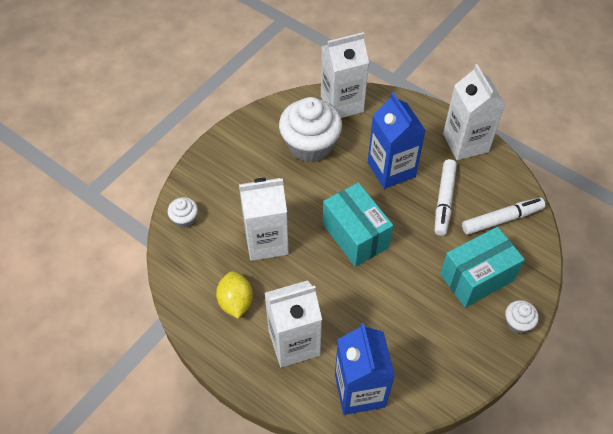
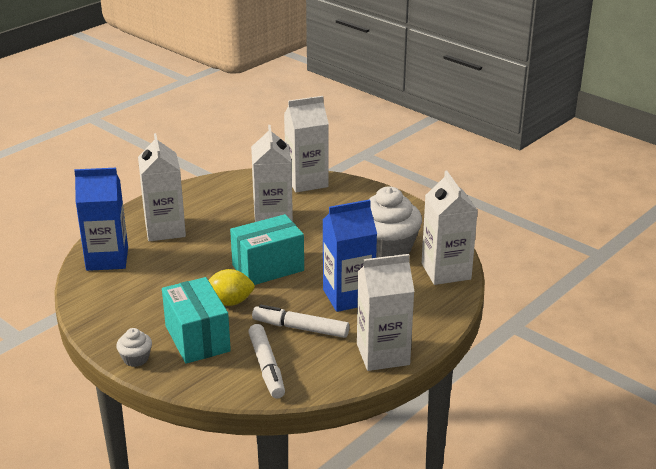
camera: 95 degrees right, 25 degrees down
(184, 219) = (306, 182): white cupcake -> white carton
(235, 302) = (214, 204): yellow lemon -> yellow lemon (229, 302)

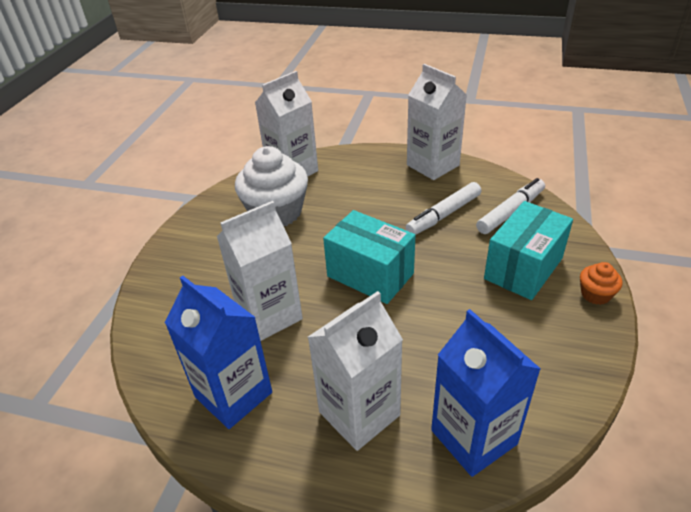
camera: 115 degrees left, 10 degrees up
(136, 359) = (595, 294): white cupcake -> orange cupcake
(229, 302) = (450, 274): yellow lemon -> none
(300, 328) = (443, 215): white marker -> white marker turned 60 degrees clockwise
(306, 182) = (155, 326): white carton -> none
(348, 296) = (374, 207): blue carton -> blue carton (233, 394)

